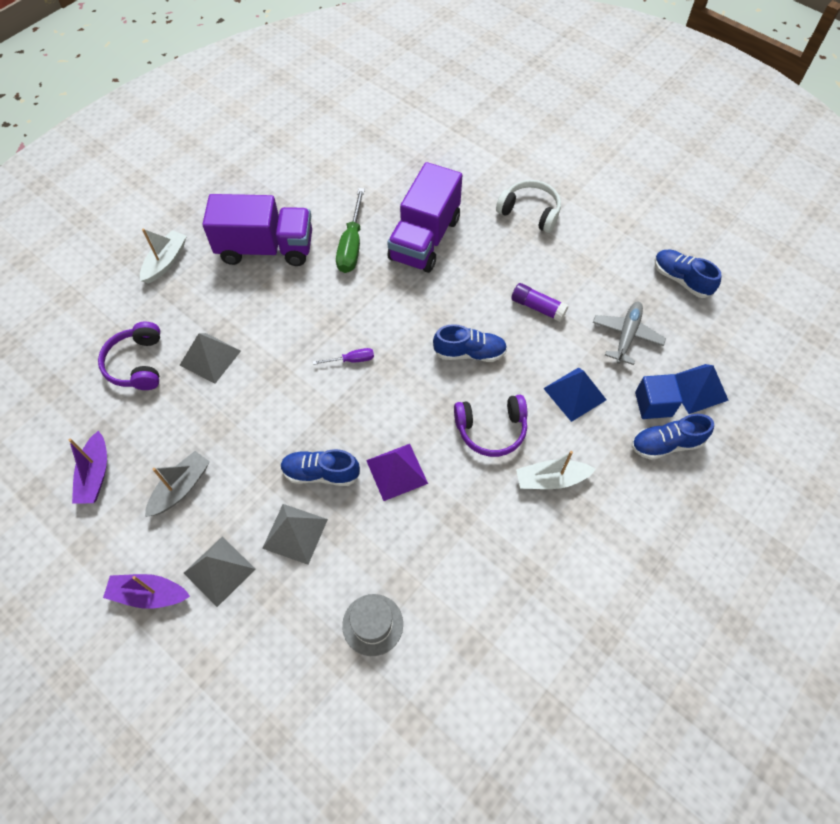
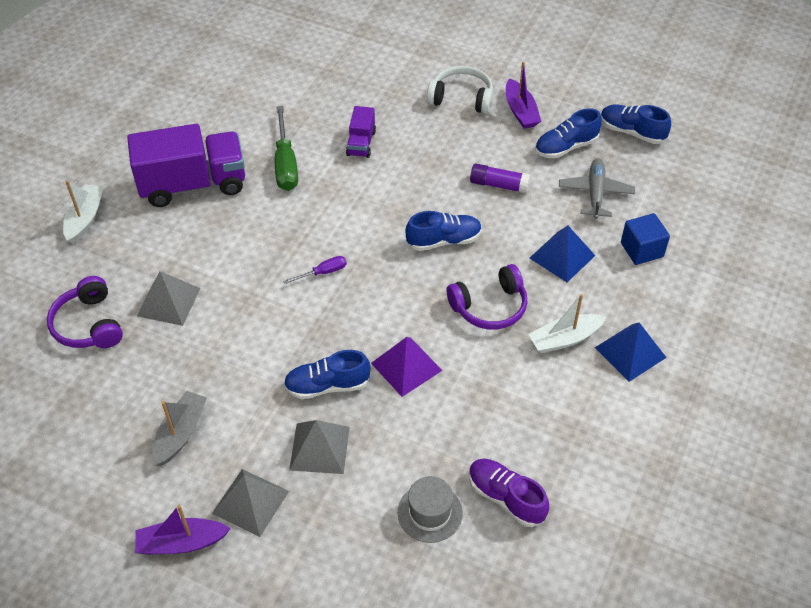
camera: 15 degrees left, 10 degrees down
(95, 474) = (79, 442): purple boat -> purple boat (520, 111)
(425, 239) = (361, 143): purple truck -> purple truck, size x0.48
(446, 628) = (506, 498): none -> purple shoe
(666, 444) = (665, 282): blue shoe -> blue shoe (566, 147)
(697, 388) = (678, 227): blue pyramid -> blue pyramid (630, 352)

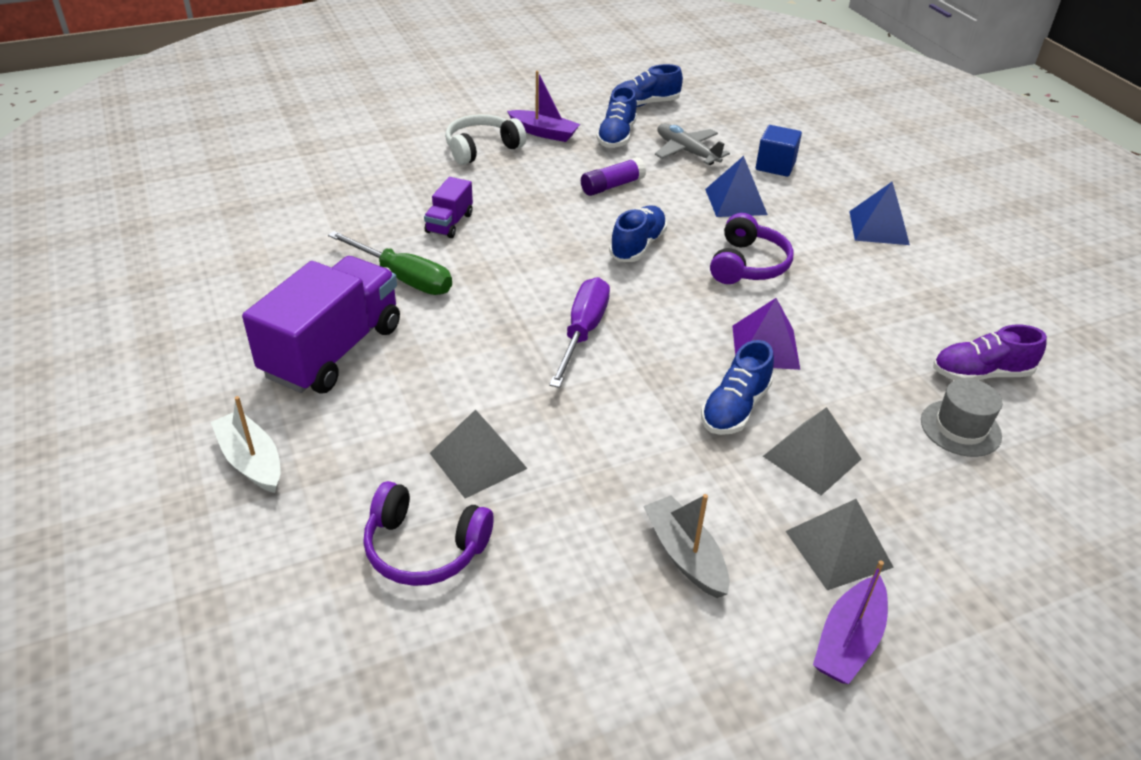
camera: 50 degrees left, 10 degrees down
(323, 272) = (582, 332): purple screwdriver -> purple screwdriver, size x1.90
(361, 143) = (449, 223): purple truck -> purple truck turned 60 degrees clockwise
(564, 339) = (829, 249): white boat -> none

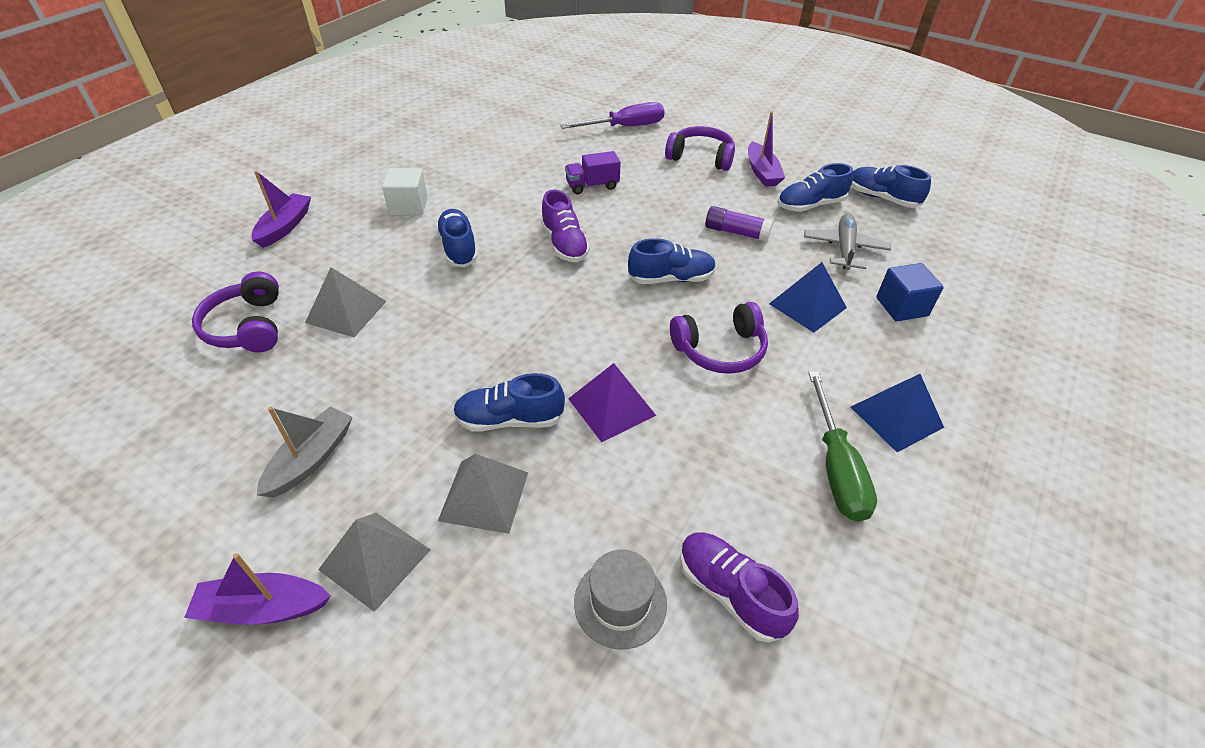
camera: 55 degrees right, 5 degrees up
(251, 461) = (285, 227): white boat -> purple boat
(333, 351) = (408, 206): purple truck -> white cube
(403, 278) = (510, 196): green screwdriver -> green screwdriver (836, 467)
(454, 345) = (458, 248): none -> blue shoe
(481, 148) = (701, 157): white headphones -> purple headphones
(524, 279) = (564, 244): none -> purple shoe
(582, 332) = (529, 298): purple screwdriver -> purple screwdriver (625, 127)

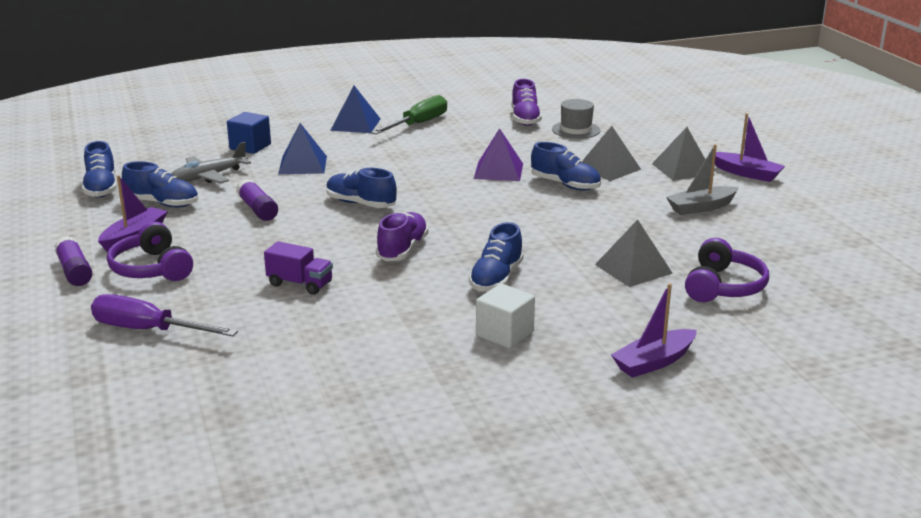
camera: 140 degrees left, 20 degrees down
(720, 350) = (396, 168): purple headphones -> none
(737, 138) = (75, 271): none -> purple glue stick

